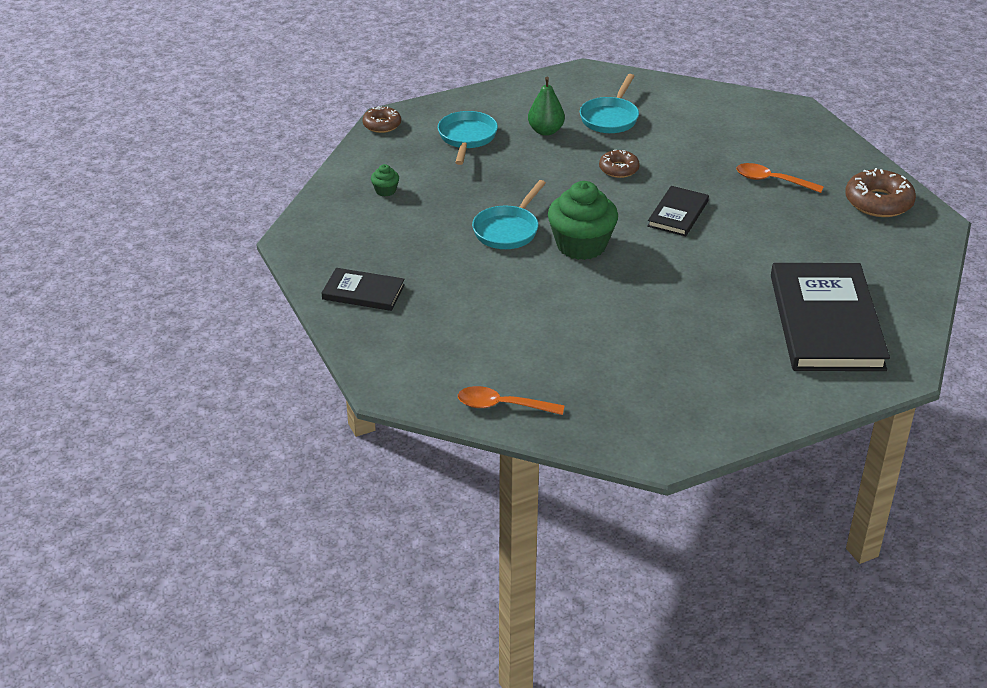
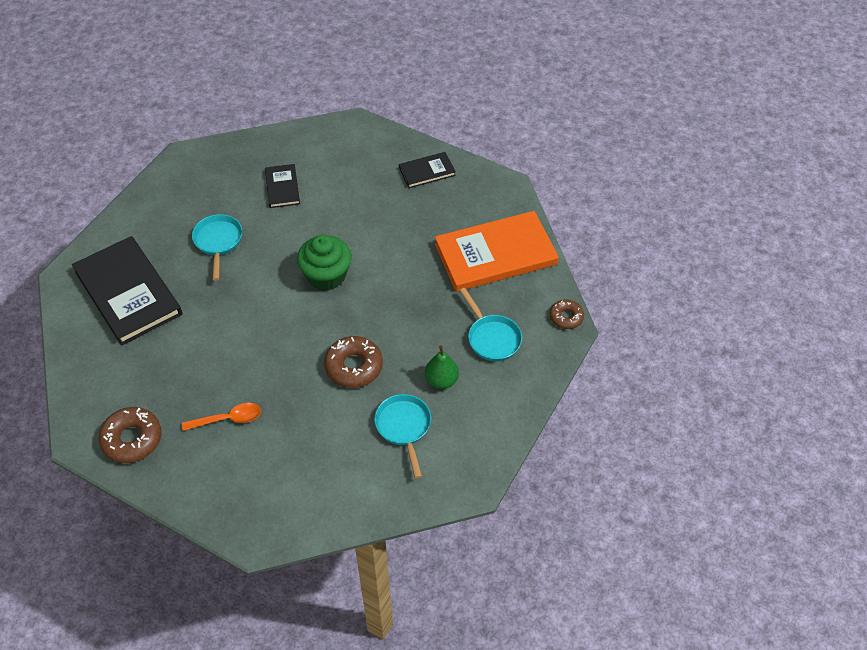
camera: 145 degrees right, 15 degrees up
(385, 190) = (495, 254): green cupcake -> orange book
(502, 406) = (286, 142): orange spoon -> none
(508, 230) = (384, 263): turquoise pan -> turquoise pan (218, 242)
(618, 169) = (354, 366): brown donut -> brown donut, size x1.64
(678, 214) = (279, 341): black book -> black book (282, 187)

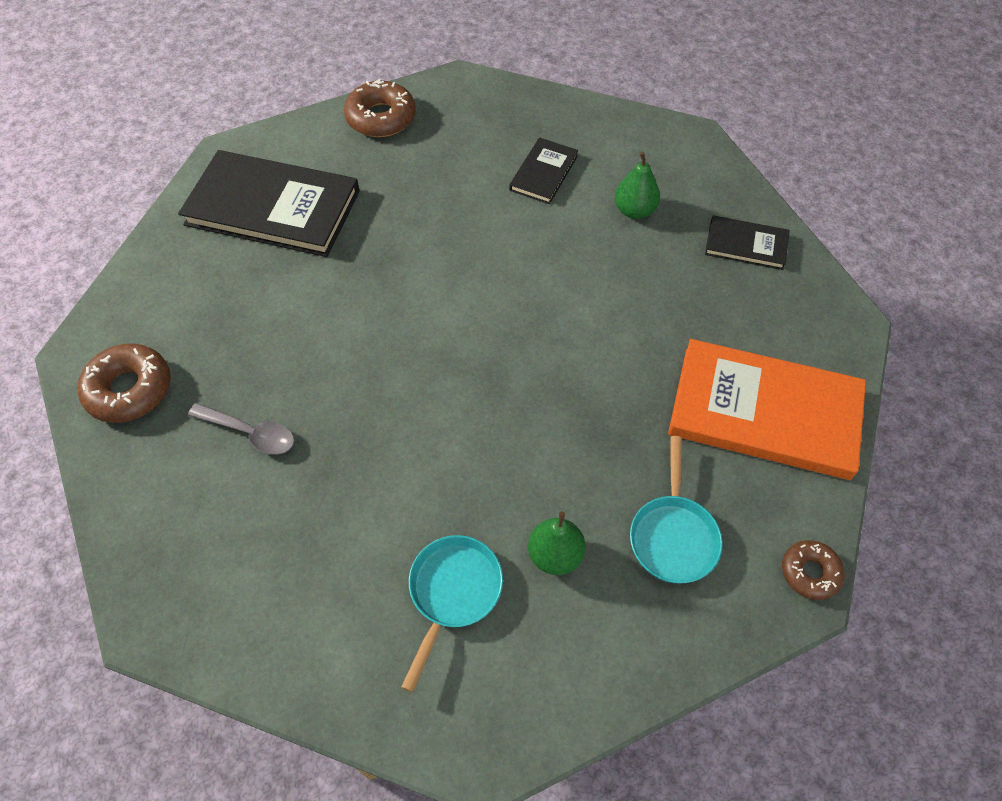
camera: 35 degrees right, 5 degrees up
(128, 292) = (273, 208): black book -> black book turned 75 degrees counterclockwise
(218, 242) = (417, 201): turquoise pan -> none
(228, 419) = (250, 433): orange spoon -> grey spoon
(326, 275) = (512, 313): green cupcake -> none
(352, 183) = (634, 210): none -> green pear
(354, 366) = (453, 459): brown donut -> brown donut (381, 118)

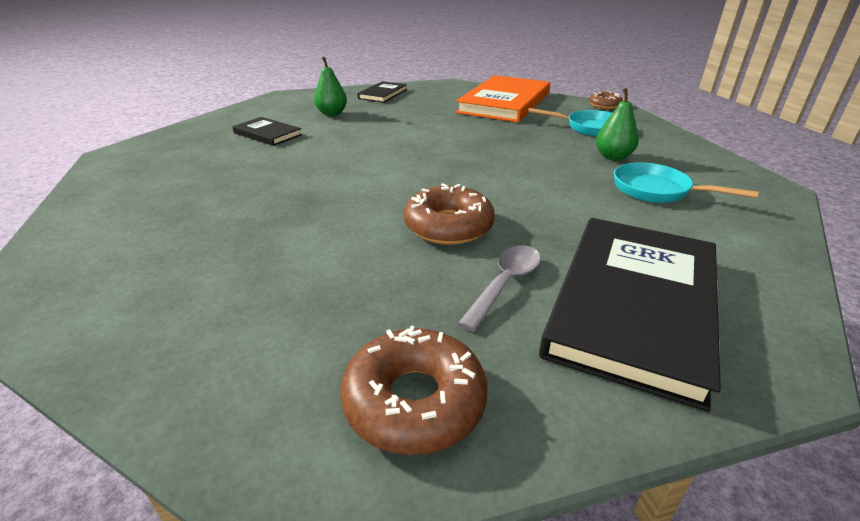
camera: 80 degrees left, 25 degrees down
(273, 208) = (166, 261): black book -> black book (633, 304)
(381, 118) = (107, 190): brown donut -> brown donut (448, 226)

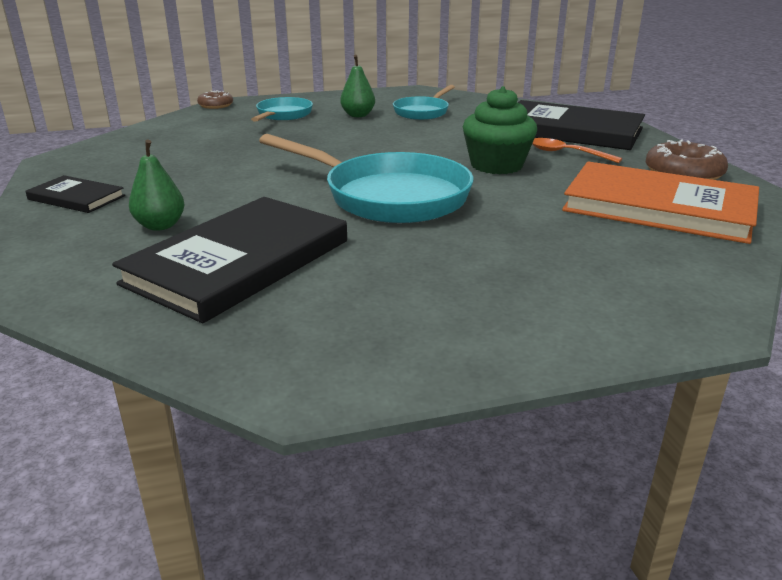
camera: 90 degrees left, 5 degrees down
(267, 134) = (239, 262): black book -> black book, size x2.03
(363, 172) = (388, 196): none -> turquoise pan
(448, 226) = (496, 165): brown donut -> green cupcake
(505, 103) = (178, 138): orange book -> orange book (659, 208)
(505, 284) = (567, 153): grey spoon -> orange spoon

